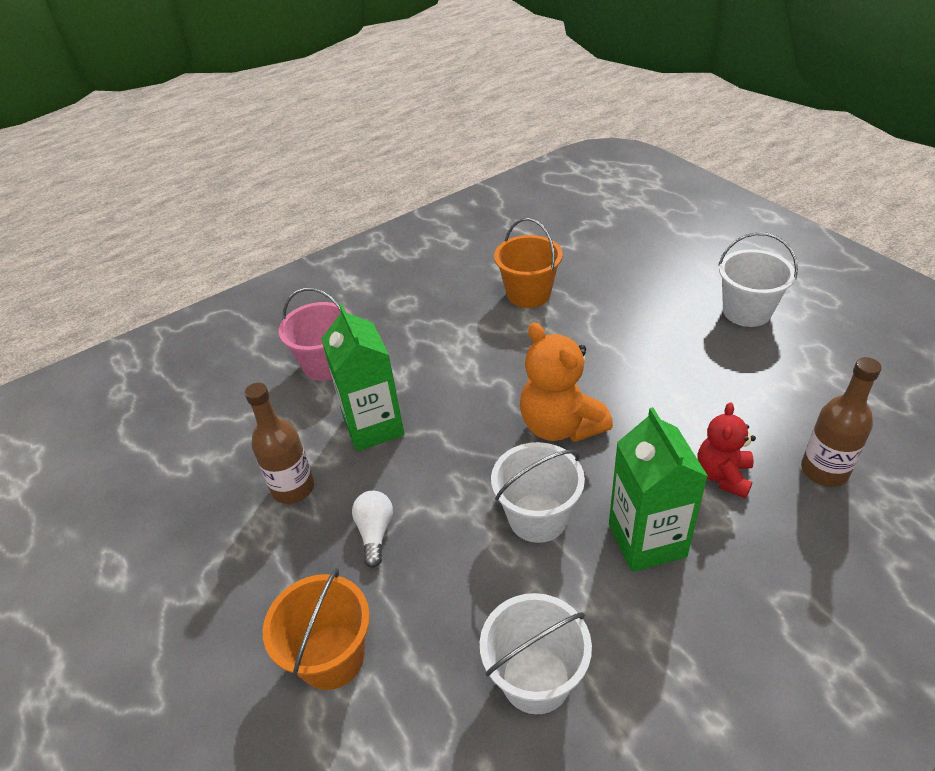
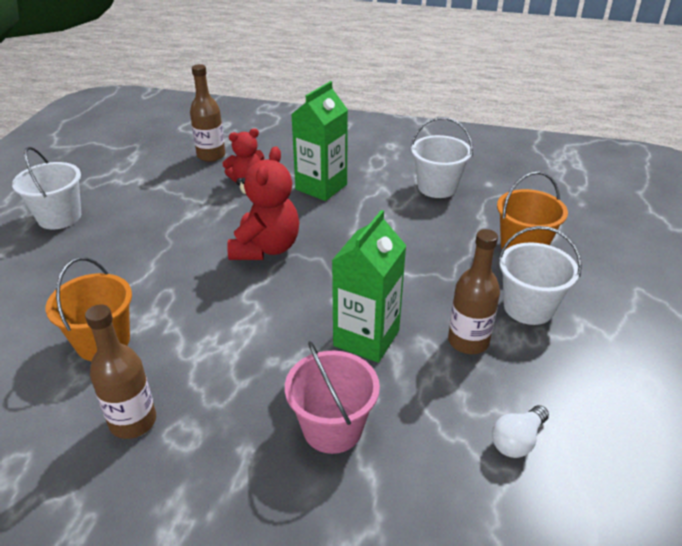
camera: 135 degrees left, 5 degrees down
(375, 533) = (442, 278): white light bulb -> white light bulb (517, 440)
(438, 287) = (133, 421): none -> brown bottle
(537, 517) = (350, 224): white bucket -> white bucket (528, 307)
(560, 426) = (266, 248): orange teddy bear -> red teddy bear

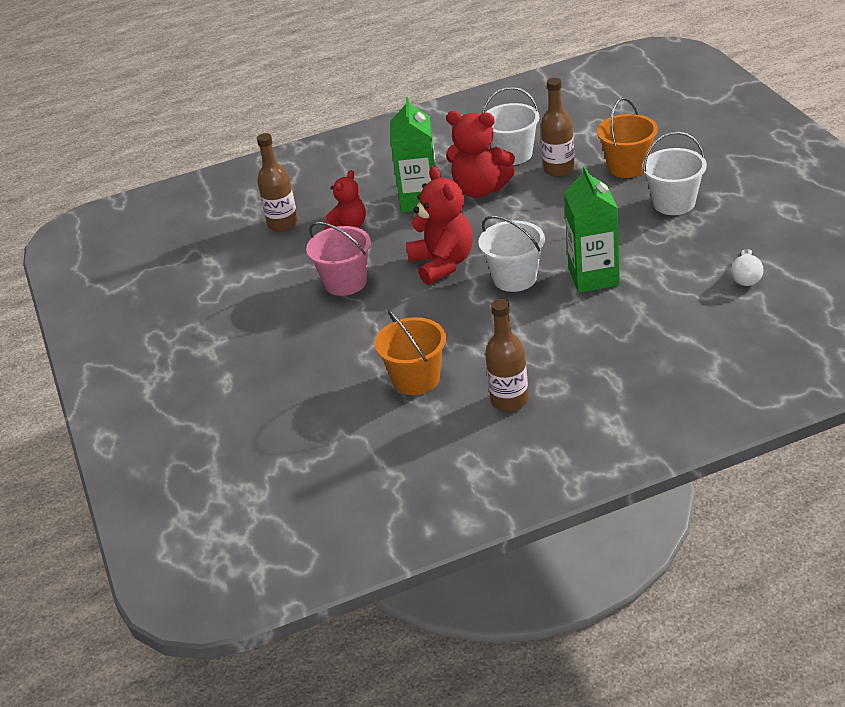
camera: 30 degrees left, 0 degrees up
(59, 217) = (230, 334): white bucket -> white bucket (514, 278)
(332, 428) = (636, 331): pink bucket -> pink bucket (345, 282)
(375, 202) = (480, 189): none -> red teddy bear
(468, 341) = (659, 243): brown bottle -> brown bottle (559, 169)

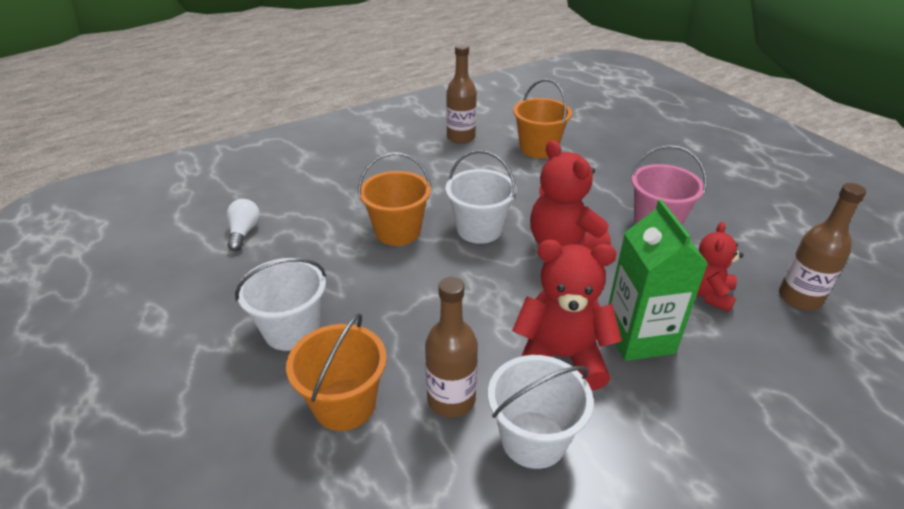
camera: 165 degrees right, 0 degrees up
(593, 277) = (398, 231): green carton -> orange bucket

